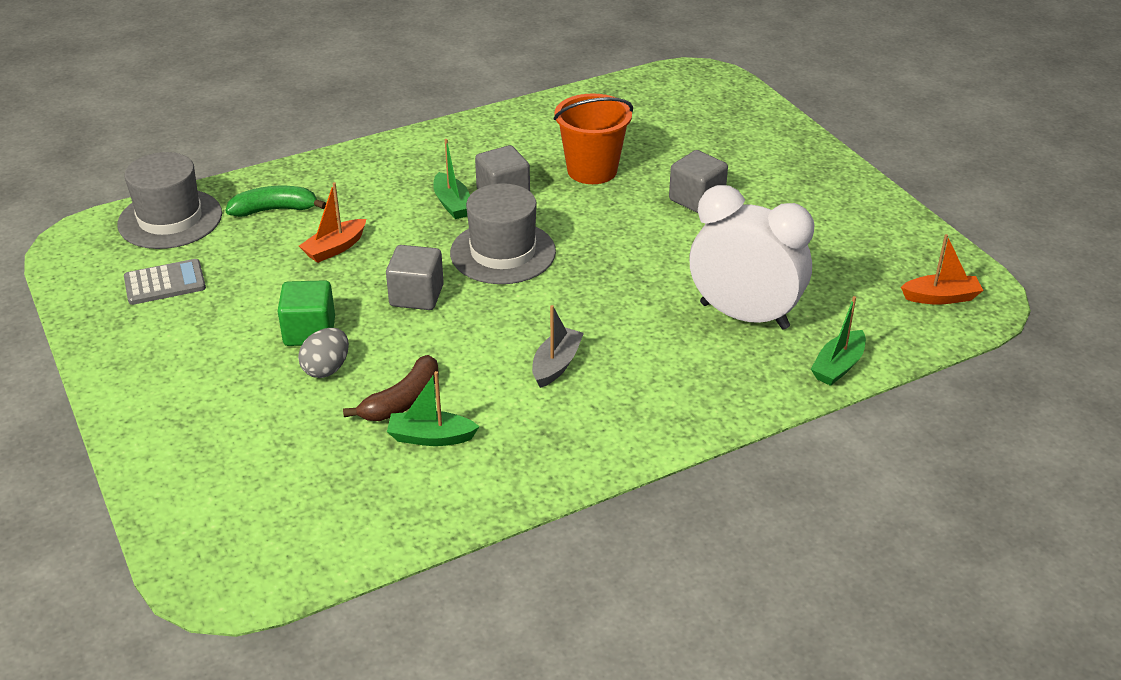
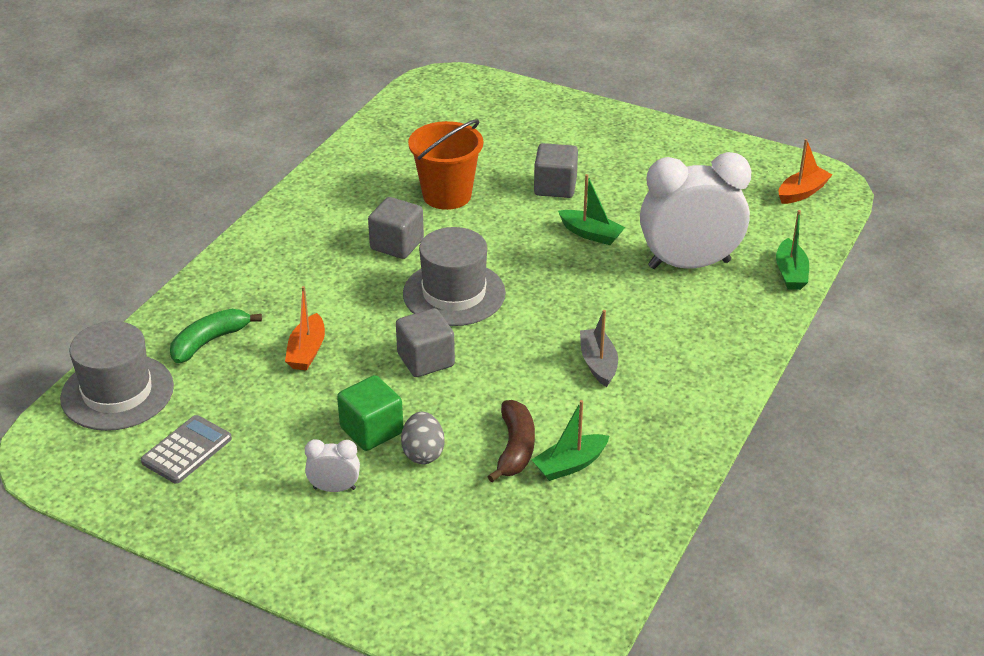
camera: 35 degrees left, 0 degrees up
(230, 363) = (334, 488): none -> white clock
(452, 204) = (364, 270): green boat -> green boat (591, 234)

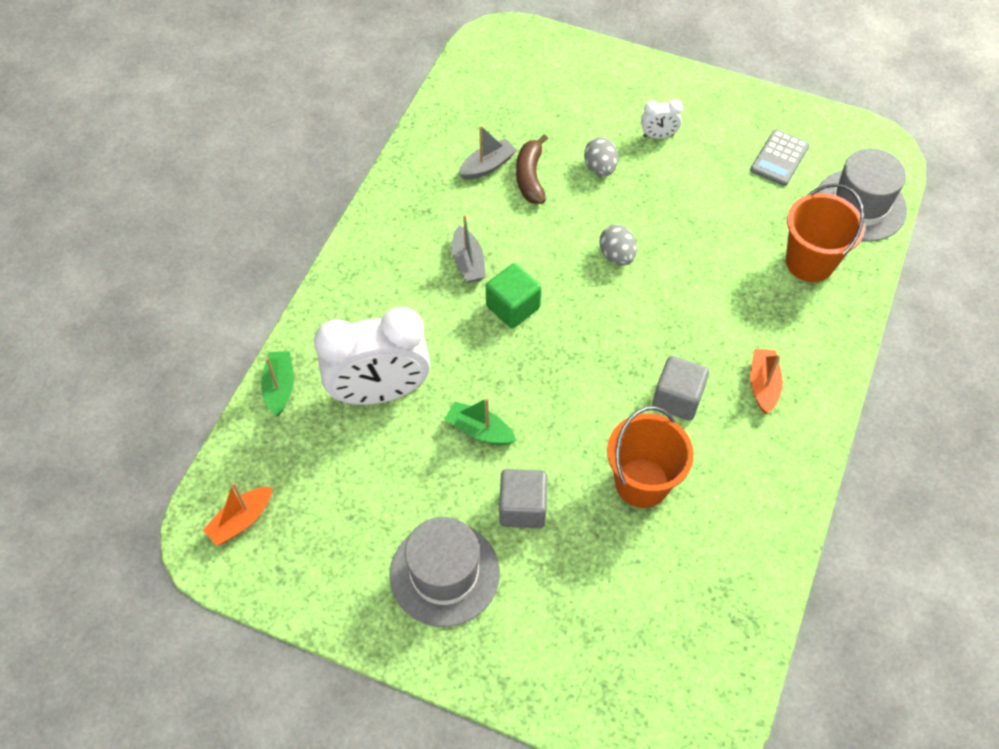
camera: 175 degrees right, 20 degrees up
(209, 341) = (810, 262): green banana -> orange bucket
(307, 351) = (721, 257): orange boat -> orange boat (763, 385)
(371, 430) = (644, 185): green cube -> green cube (513, 307)
(426, 360) = (617, 255): grey cube -> grey egg
(454, 293) = (607, 335): grey hat -> grey hat (444, 573)
(570, 465) = (487, 166): green boat -> grey boat

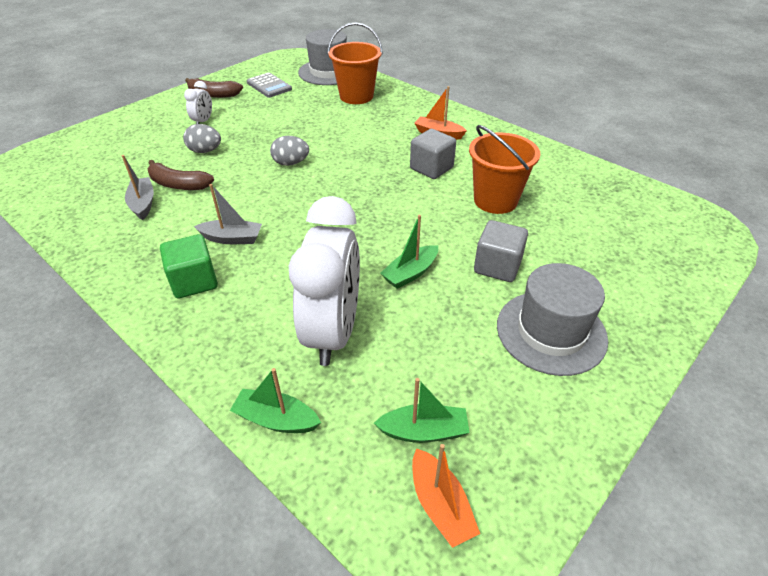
camera: 70 degrees left, 15 degrees down
(300, 492) = (424, 431): none -> green boat
(513, 307) = (298, 224): green cube -> green cube (194, 281)
(723, 114) = (213, 94): none -> brown banana

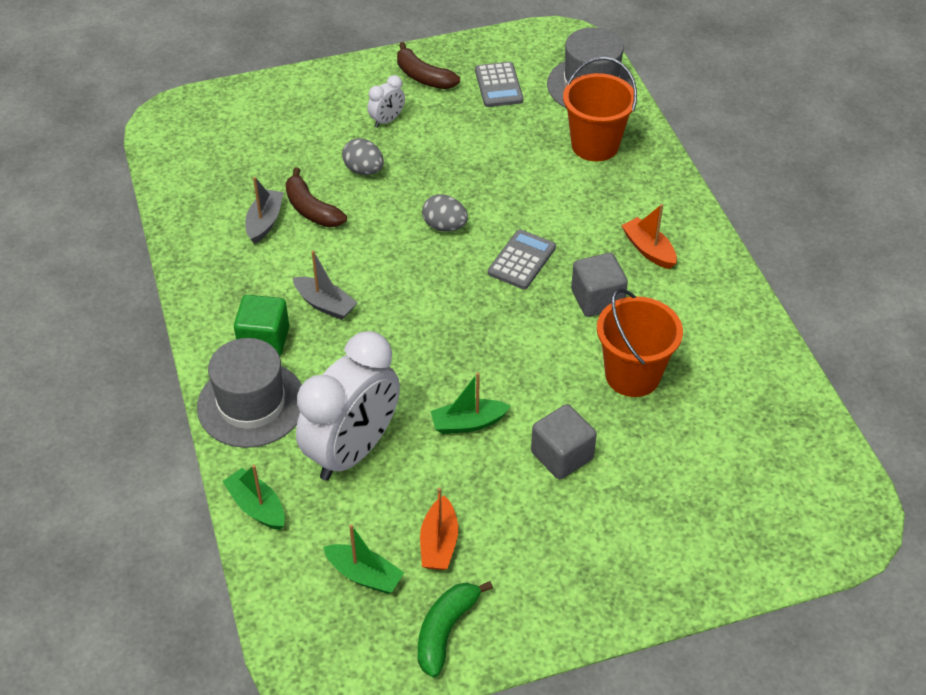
camera: 30 degrees right, 5 degrees up
(361, 164) = (521, 260): none -> grey calculator
(440, 505) = (334, 634): orange boat -> orange boat (439, 543)
(534, 443) = (445, 630): none -> green banana
(551, 332) = (551, 547): grey hat -> grey hat (251, 404)

